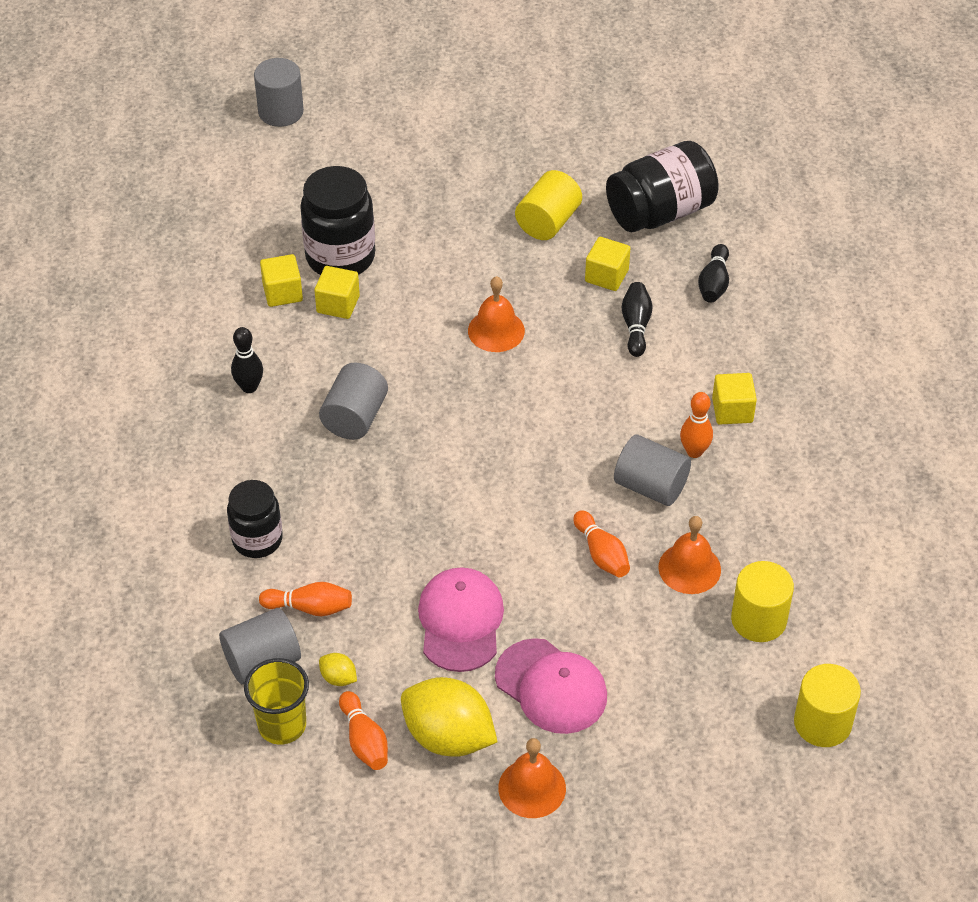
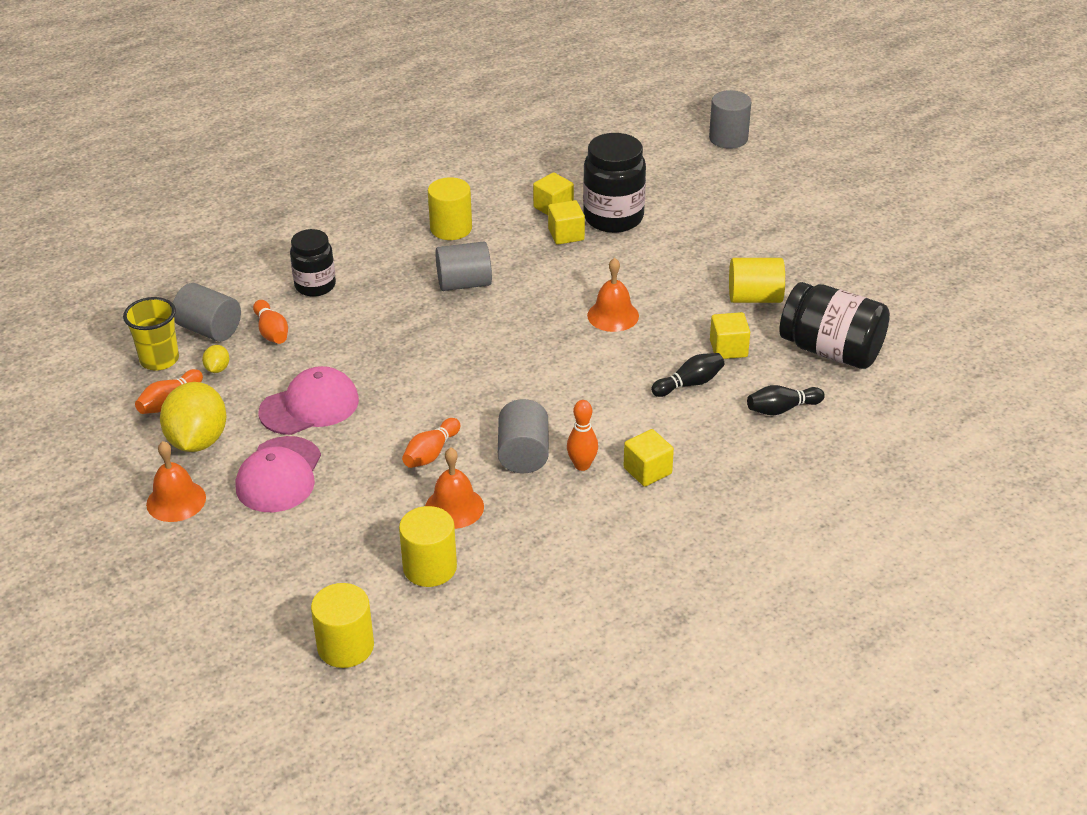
camera: 60 degrees right, 10 degrees down
(249, 387) = (451, 228): black bowling pin -> yellow cylinder

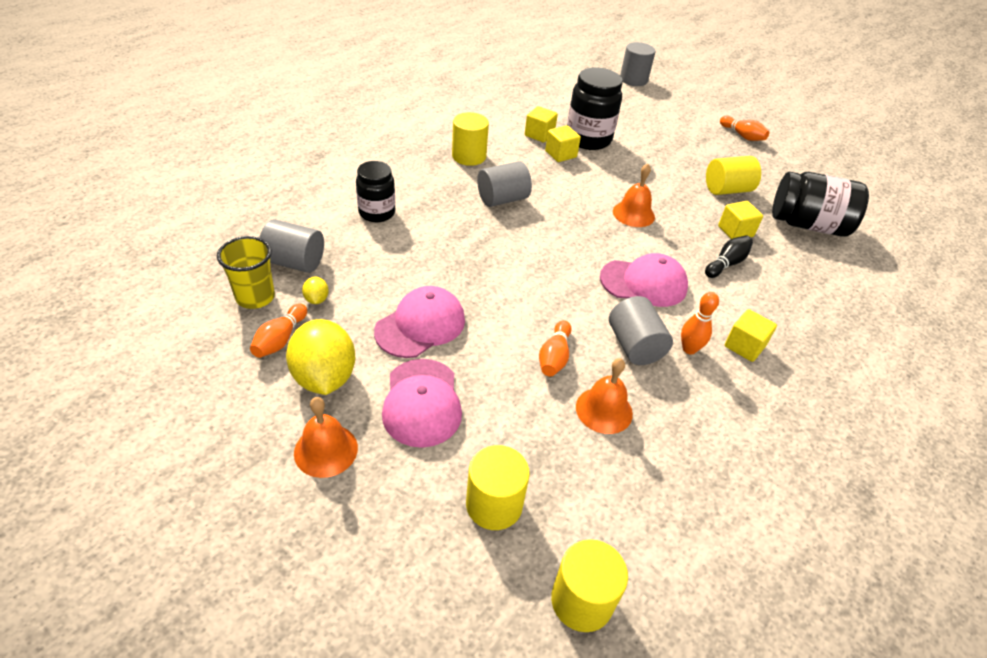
camera: 20 degrees left, 5 degrees up
(272, 332) = (354, 258): orange bowling pin -> orange bowling pin (742, 136)
(430, 567) = (616, 482): yellow cylinder -> yellow cylinder (494, 504)
(575, 393) = (643, 283): none -> pink cap
(782, 409) = (807, 276): black bowling pin -> none

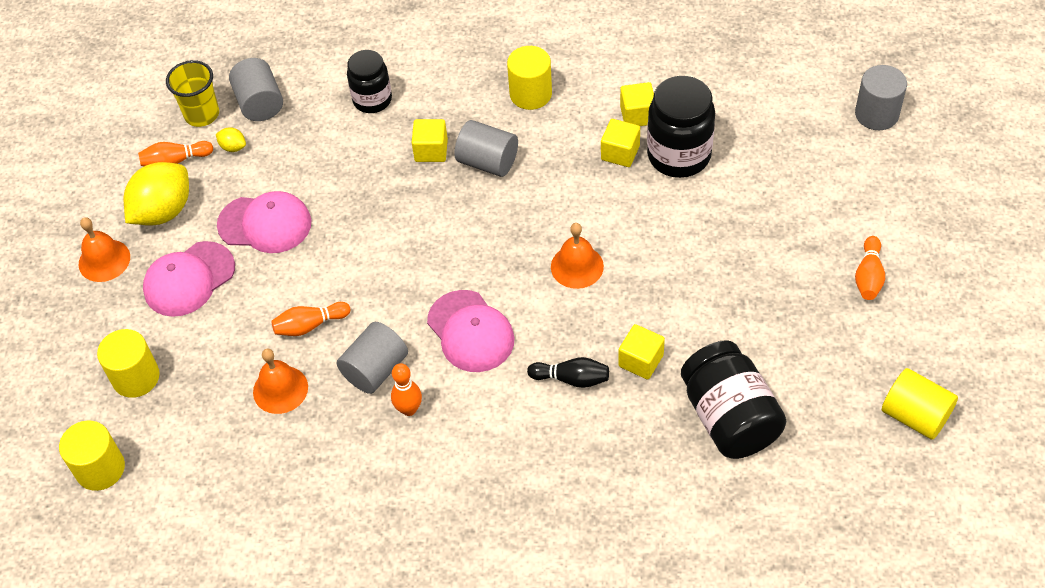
camera: 60 degrees right, 10 degrees up
(316, 299) = (233, 147): yellow lemon -> yellow lemon turned 75 degrees clockwise
(727, 190) = (718, 318): yellow cylinder -> yellow cylinder (915, 415)
(744, 346) = (453, 447): yellow cube -> yellow cube (431, 150)

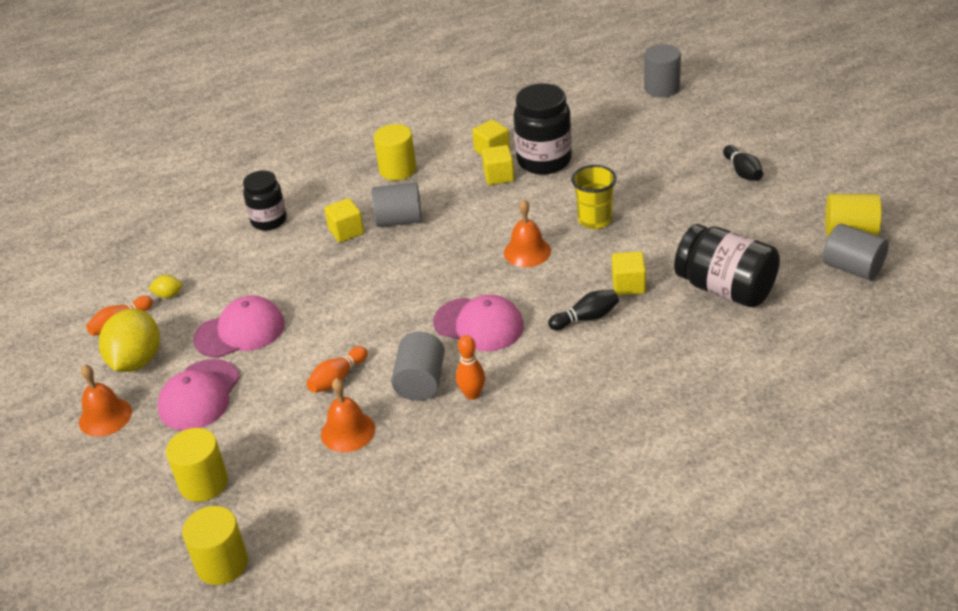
camera: 30 degrees left, 15 degrees down
(202, 114) = (121, 286): yellow cup -> yellow cup (594, 220)
(260, 103) = (170, 259): grey cylinder -> grey cylinder (852, 268)
(868, 276) = (742, 172): orange bowling pin -> black bowling pin

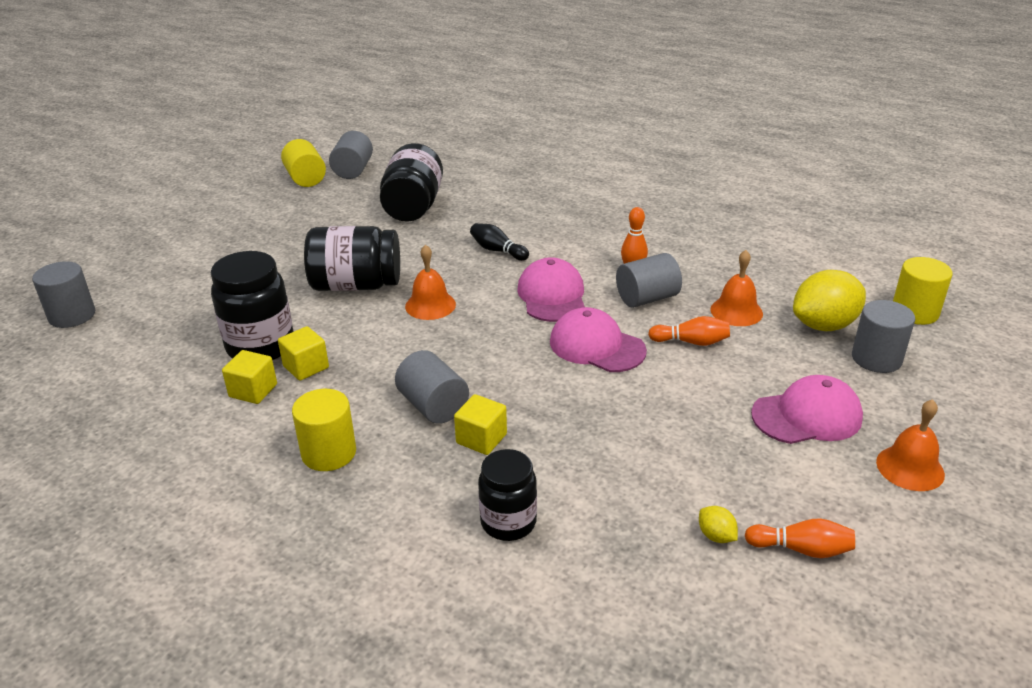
camera: 125 degrees left, 5 degrees down
(137, 361) = (827, 494): yellow lemon -> yellow lemon (824, 325)
(203, 483) = (876, 358): yellow cylinder -> grey cylinder
(240, 331) = (704, 436): pink cap -> pink cap (596, 346)
(594, 220) = (356, 285): yellow cup -> black jar
(628, 285) = (440, 244): yellow cube -> none
(742, 172) = (236, 235): black bowling pin -> none

